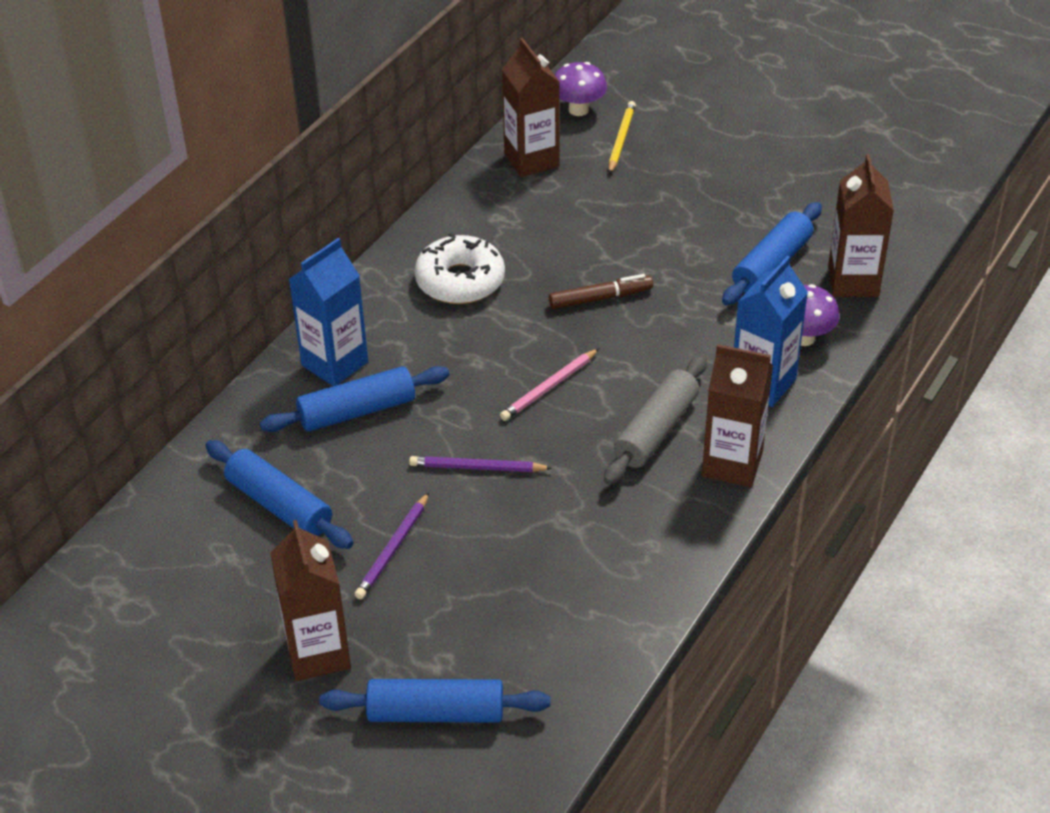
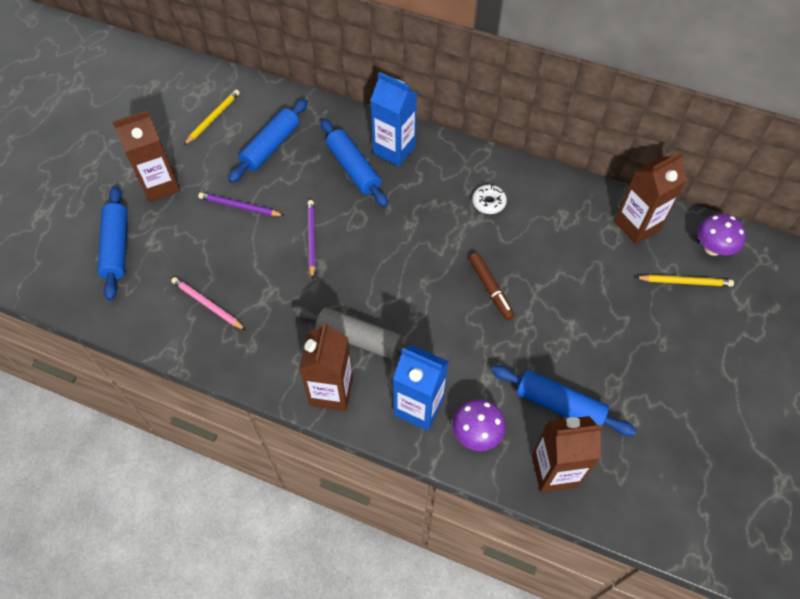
camera: 80 degrees right, 15 degrees up
(188, 579) = (213, 118): none -> yellow pencil
(460, 281) = (488, 202): white donut -> white donut, size x0.54
(549, 387) = (392, 269): pink pencil -> pink pencil (208, 304)

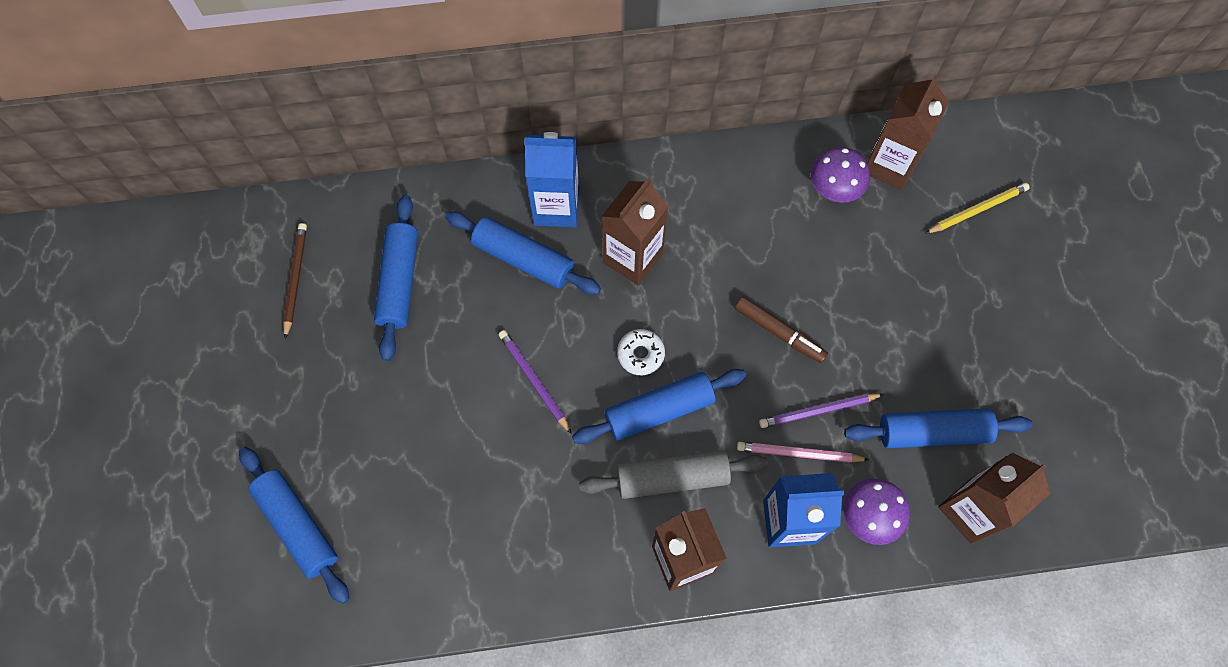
camera: 30 degrees left, 10 degrees up
(160, 185) = (293, 410): brown carton -> brown carton (632, 258)
(208, 304) = (466, 536): pink pencil -> pink pencil (799, 453)
(213, 118) = (295, 279): yellow pencil -> brown pencil
(240, 206) = (417, 385): purple pencil -> purple pencil (818, 411)
(378, 295) = (659, 410): none -> blue rolling pin
(488, 202) = (711, 221): white donut -> white donut (640, 354)
(712, 248) = (983, 152): purple mushroom -> purple mushroom (834, 189)

